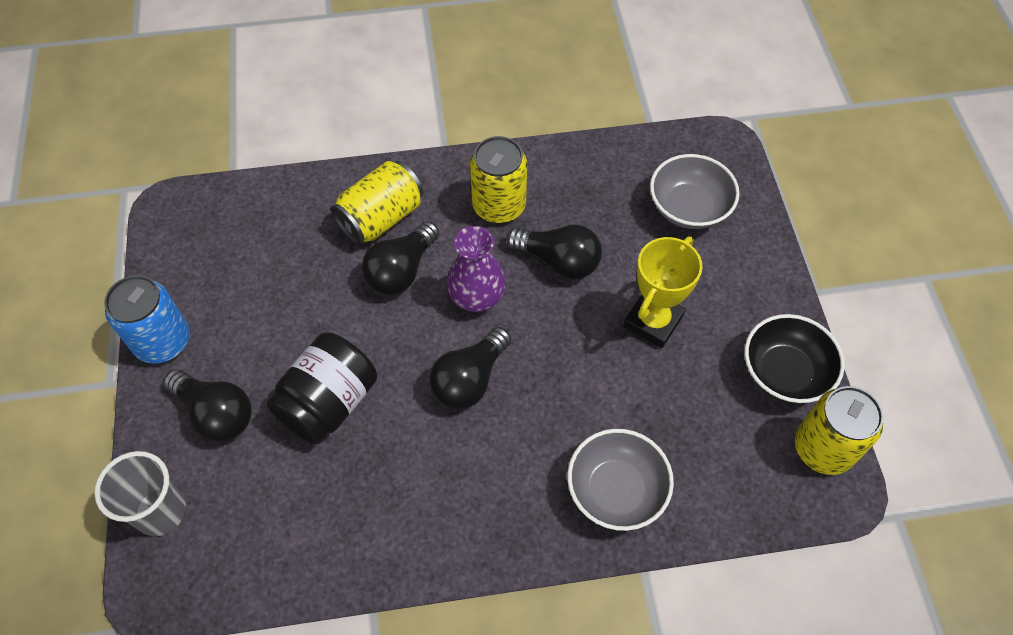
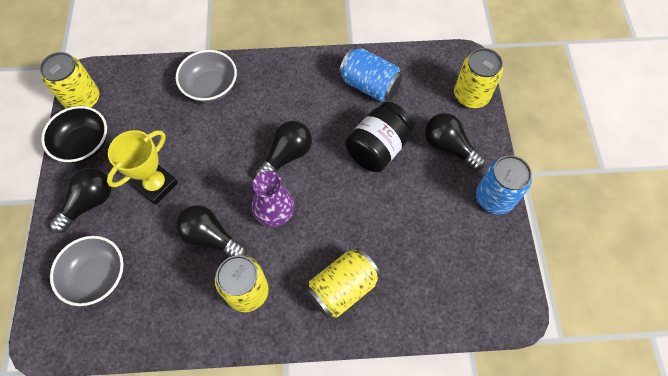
camera: 175 degrees left, 5 degrees up
(161, 511) = (471, 95): grey cup -> yellow can
(338, 517) = (369, 85): none -> blue can
(401, 271) = (328, 239): black light bulb -> black light bulb (89, 203)

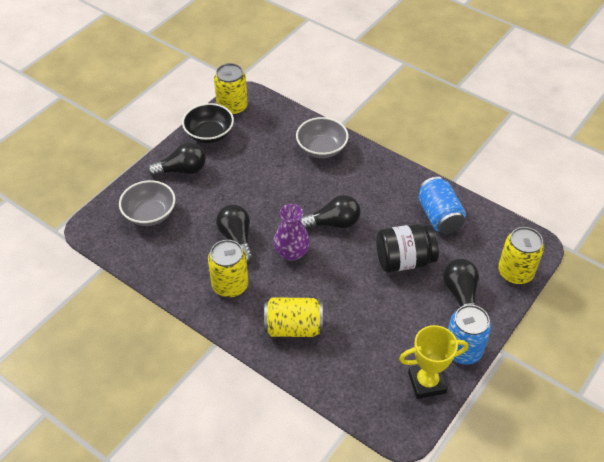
camera: 40 degrees right, 15 degrees down
(156, 185) = (231, 186): yellow trophy -> yellow trophy (427, 383)

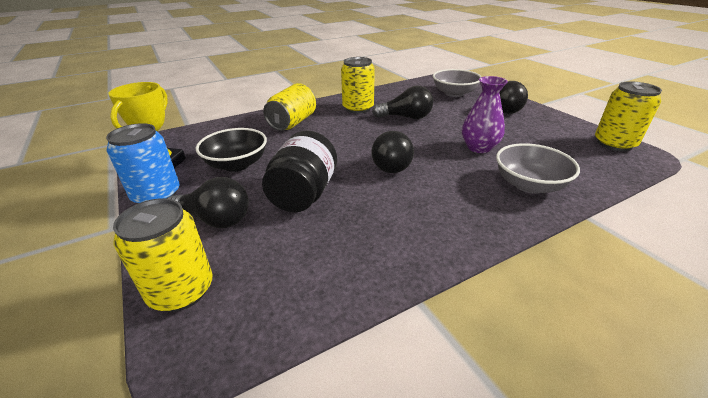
camera: 115 degrees right, 15 degrees down
(209, 134) = (560, 126): black bowl -> black bowl (237, 164)
(291, 252) = (371, 136): purple vase -> purple vase (479, 148)
(439, 216) = (349, 249): blue can -> none

